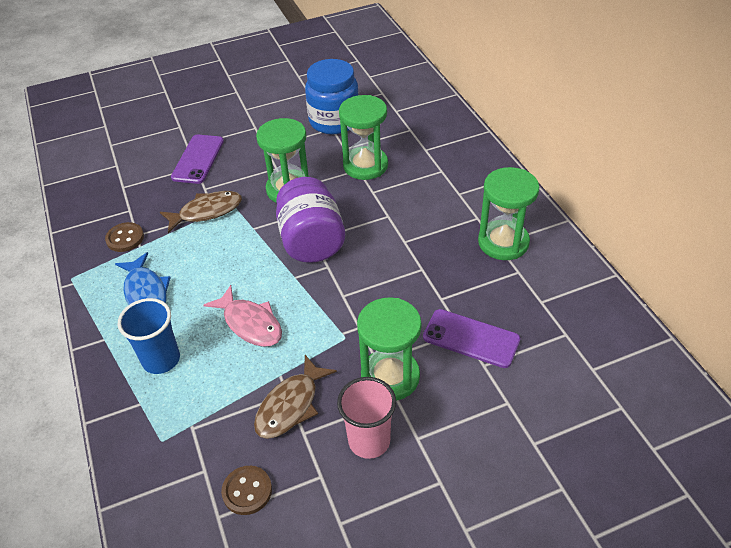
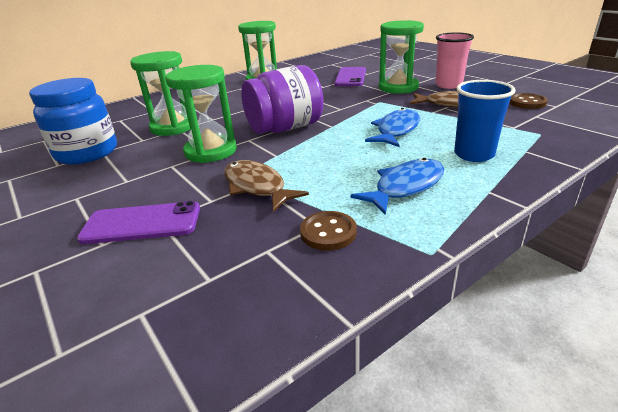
camera: 105 degrees left, 15 degrees down
(250, 323) = (396, 130): pink fish -> blue fish

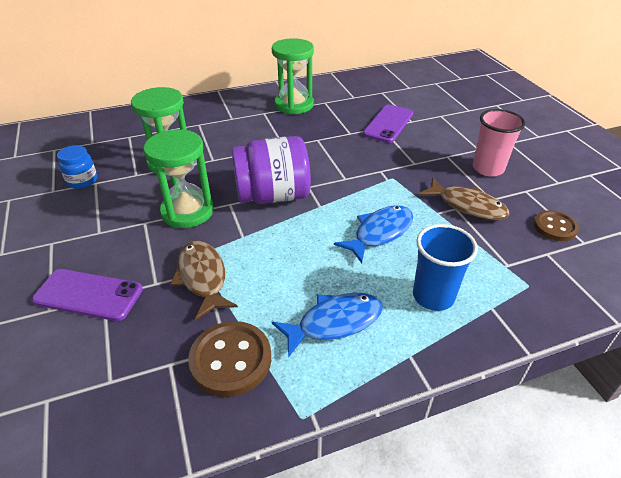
camera: 15 degrees right, 10 degrees up
(87, 153) = (82, 181): blue jar -> blue jar, size x0.52
(328, 232) = (231, 360): brown button -> brown button, size x1.53
(398, 87) = (428, 158): green hourglass -> none

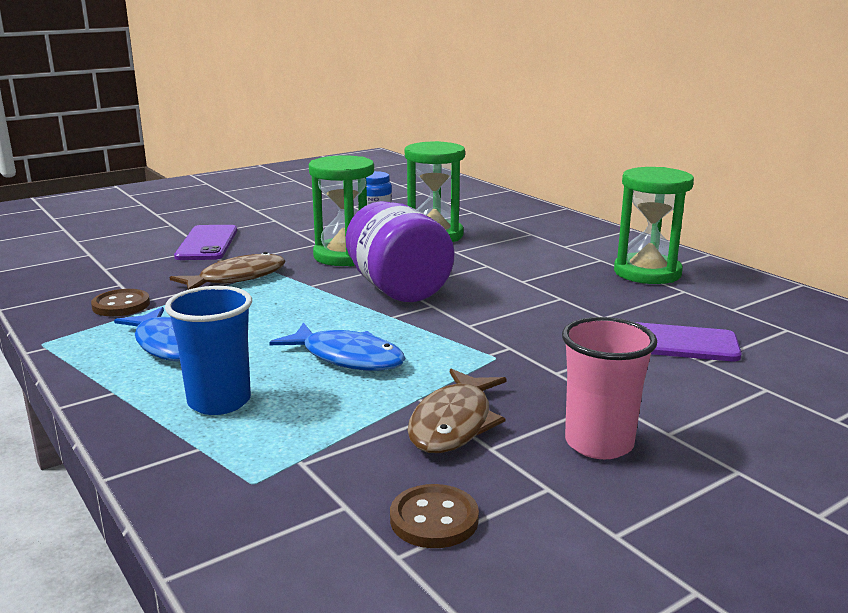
camera: 75 degrees right, 20 degrees down
(231, 360) = (121, 305): brown button -> brown button, size x0.65

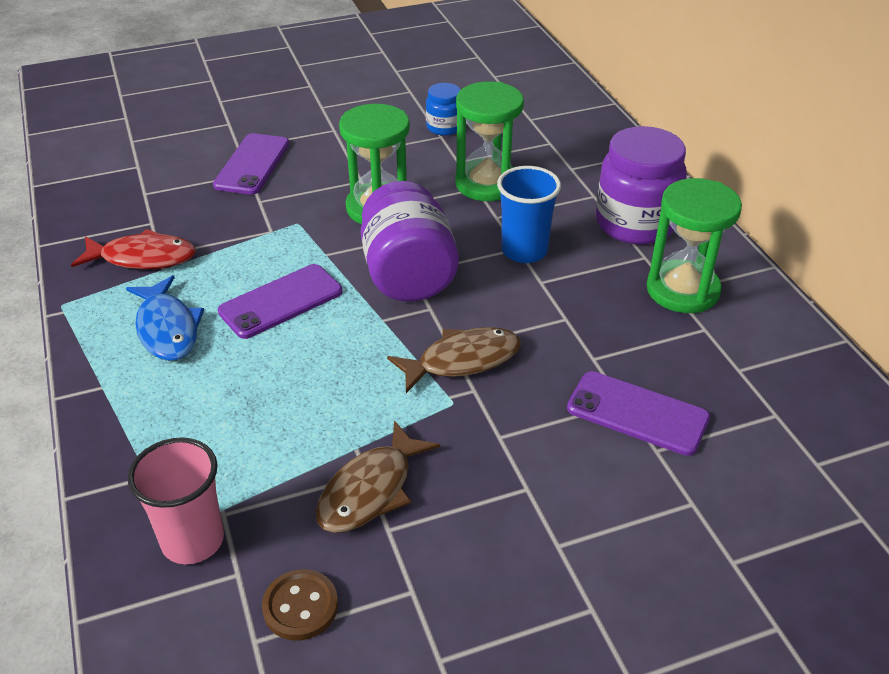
camera: 15 degrees right, 20 degrees up
(121, 305) = (143, 258): brown button -> red fish
(219, 402) = (183, 418): blue cup -> blue cup (524, 251)
(237, 278) = (260, 230): brown fish -> brown fish (462, 360)
(282, 316) = (281, 301): none -> purple phone
(347, 358) = (315, 377): blue fish -> none
(577, 244) = (635, 223): none -> purple jar
(599, 443) = (486, 545): pink cup -> pink cup (193, 540)

